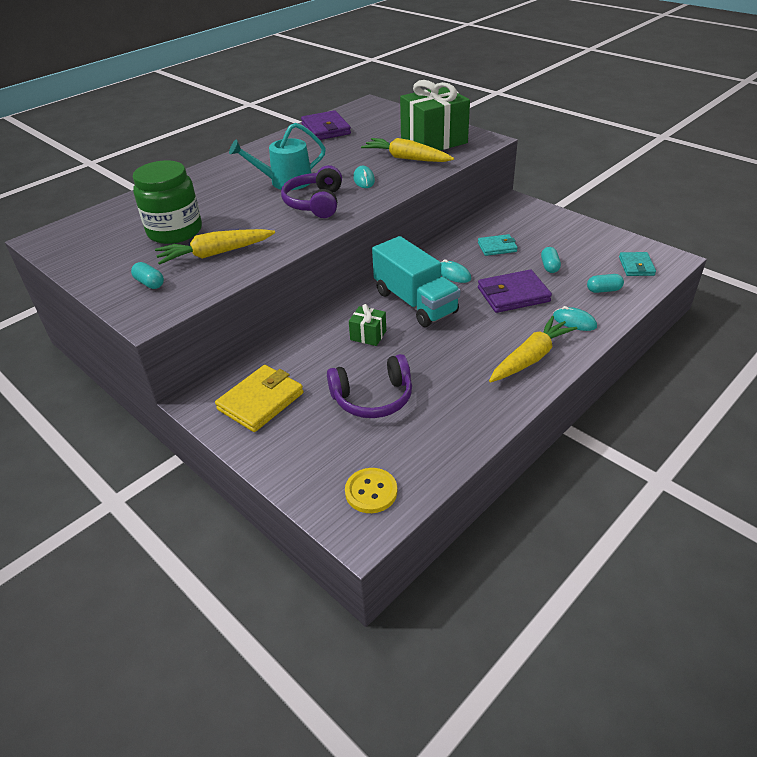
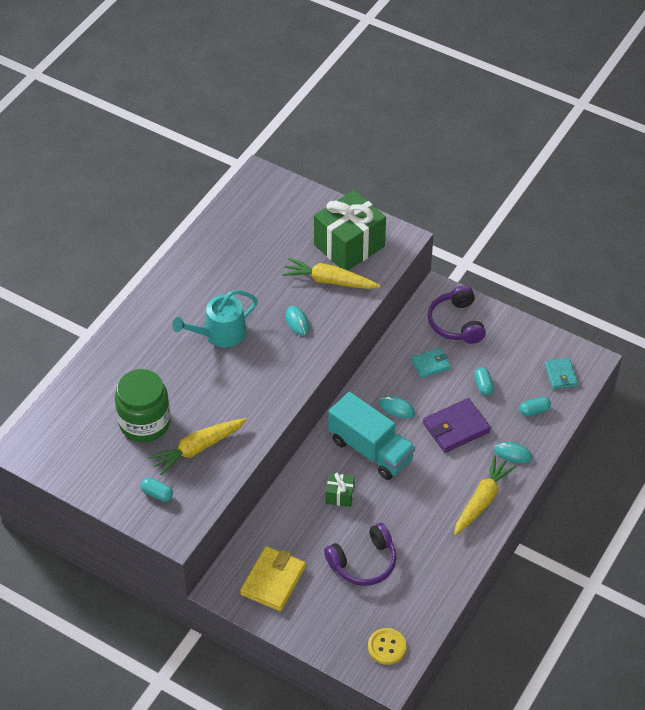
camera: 15 degrees left, 10 degrees up
(315, 203) = (262, 365): purple headphones -> purple headphones (456, 323)
(326, 129) = (227, 234): purple wallet -> none

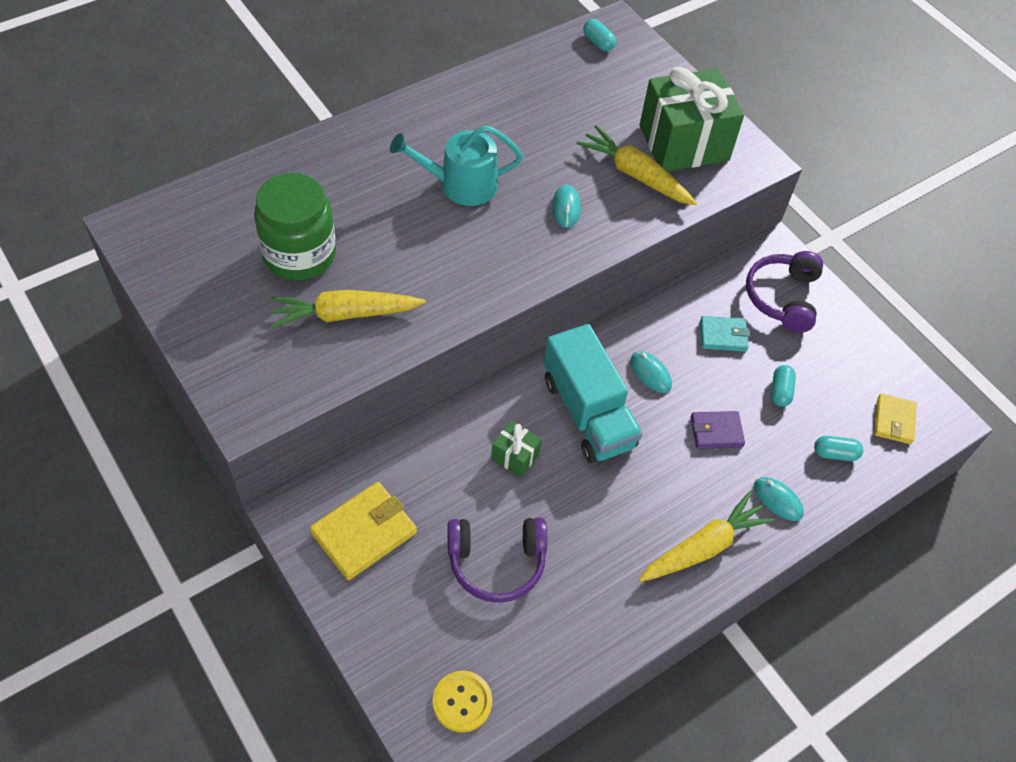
camera: 20 degrees right, 5 degrees up
(157, 494) = (256, 351): turquoise capsule -> turquoise capsule (598, 42)
(456, 428) = (716, 431): purple wallet -> purple wallet, size x0.62
(560, 375) = (894, 421): turquoise wallet -> yellow wallet

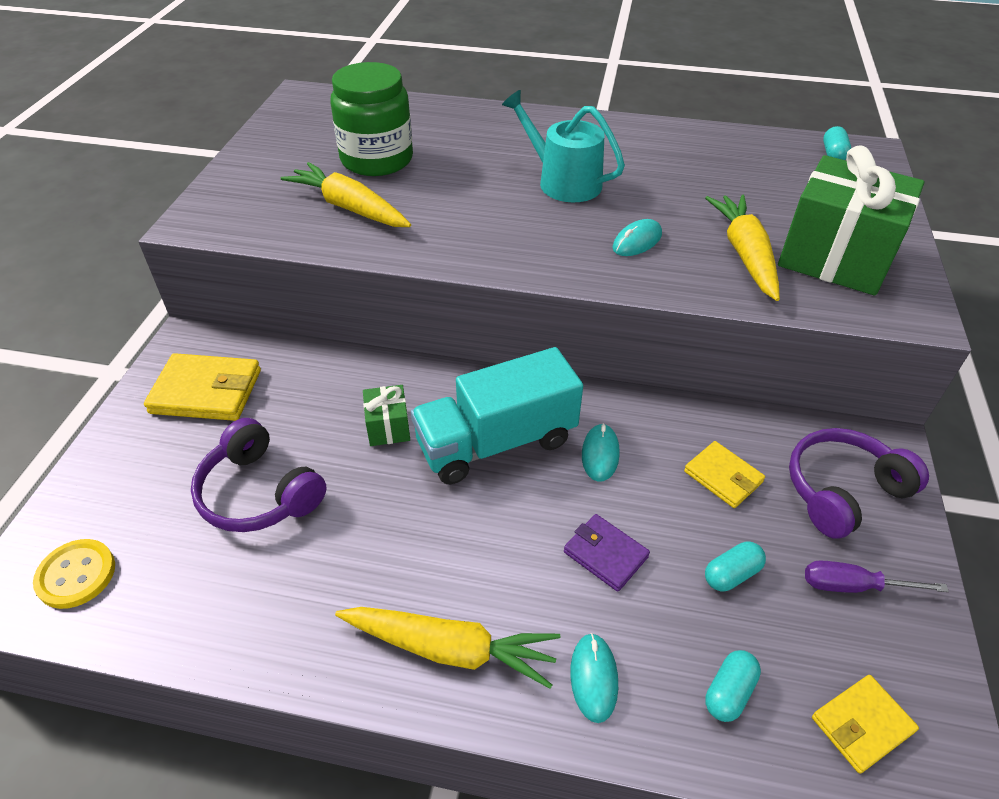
camera: 50 degrees right, 10 degrees down
(587, 413) = (496, 442): turquoise truck -> turquoise truck turned 45 degrees clockwise
(723, 336) = (723, 477): turquoise wallet -> yellow wallet
(833, 352) = (853, 586): none -> purple screwdriver
(835, 453) = (729, 692): turquoise capsule -> turquoise capsule turned 75 degrees clockwise

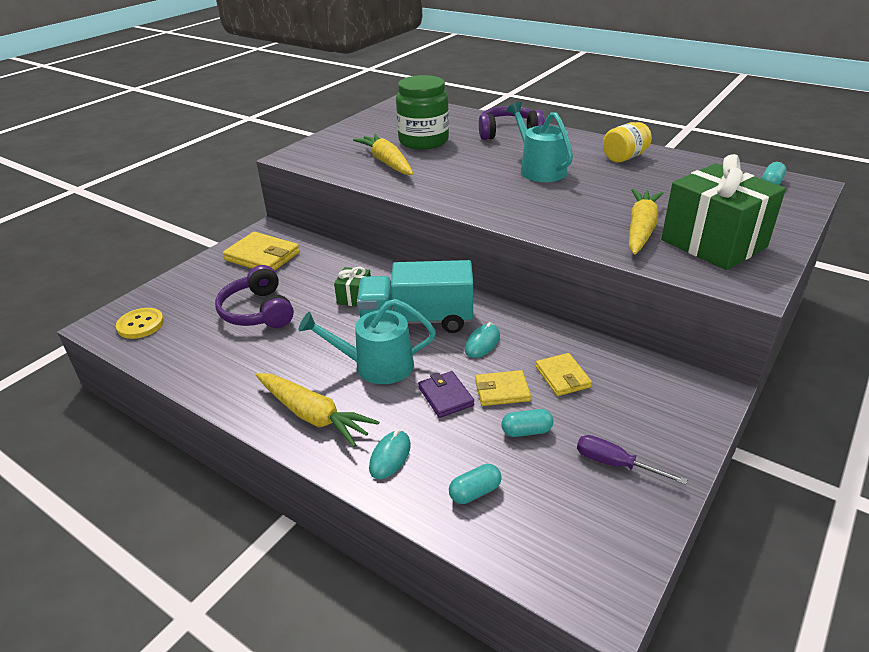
camera: 25 degrees right, 10 degrees down
(487, 534) = (376, 366): none -> turquoise watering can
(637, 241) = (564, 209): turquoise mouse -> none
(651, 143) = (624, 157): none -> yellow jar
(842, 490) = (651, 408): purple headphones -> purple headphones (508, 133)
(861, 725) = (558, 540): yellow wallet -> yellow wallet (502, 391)

